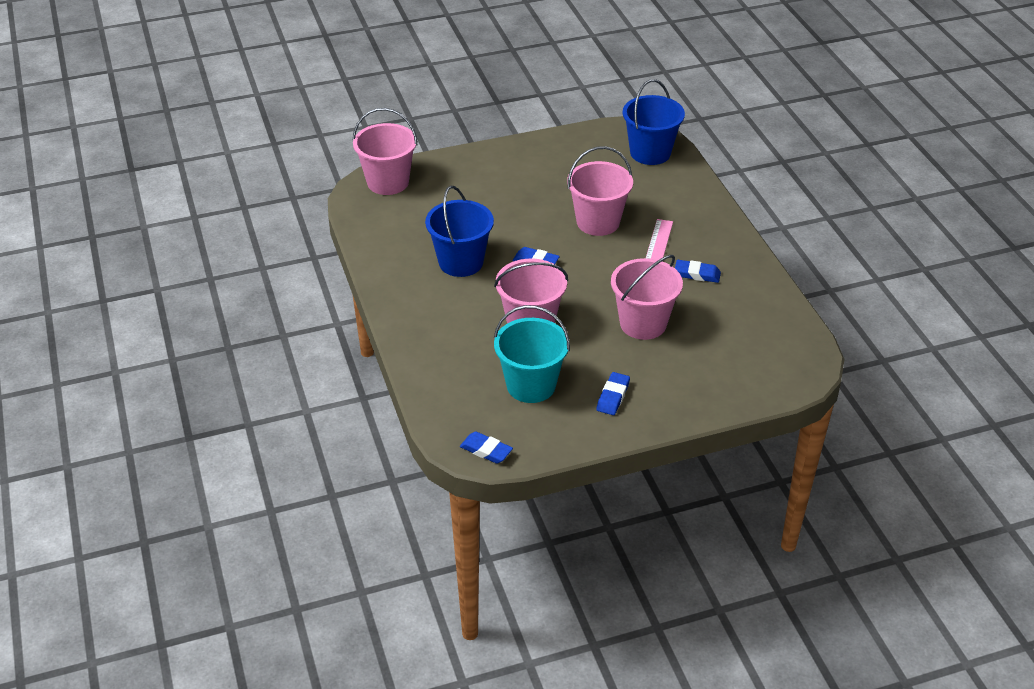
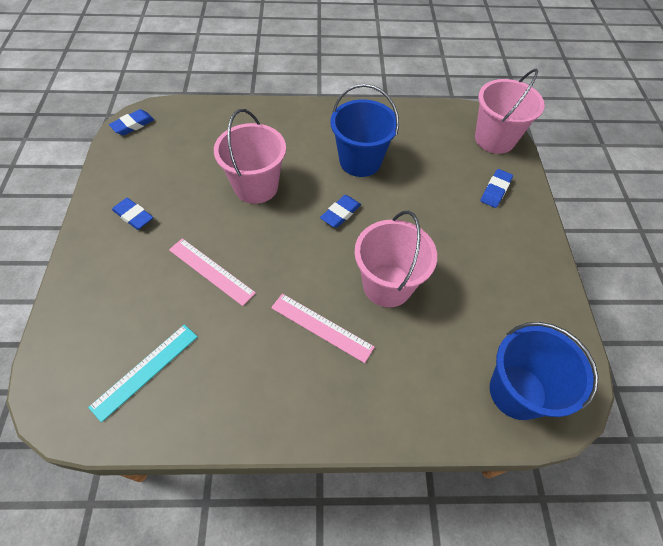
camera: 105 degrees right, 15 degrees up
(531, 385) = (182, 167): turquoise bucket -> none
(643, 323) = (211, 271): pink bucket -> pink ruler
(697, 274) = (261, 352): blue eraser -> blue eraser (495, 190)
(751, 330) = (145, 371): none -> turquoise ruler

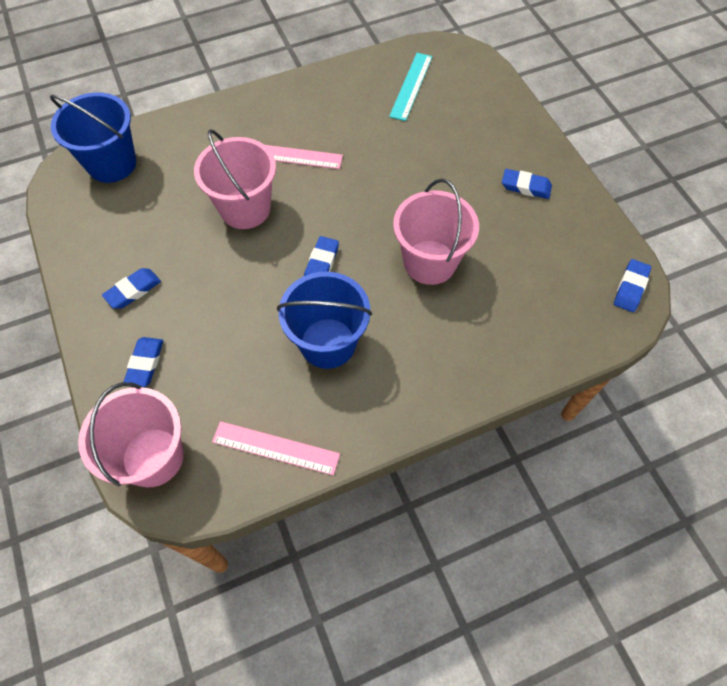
camera: 160 degrees right, 5 degrees up
(211, 271) = (414, 165): pink ruler -> pink ruler (276, 448)
(501, 245) = (133, 290): none -> blue eraser

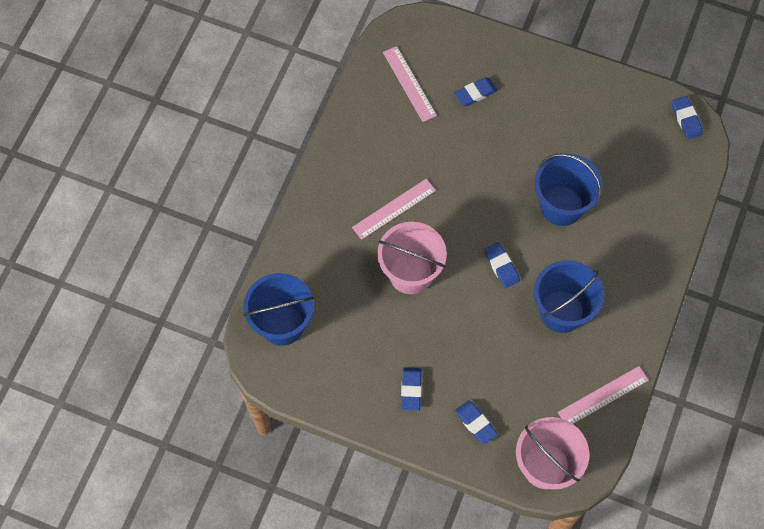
camera: 45 degrees left, 5 degrees up
(411, 86) = (409, 84): turquoise ruler -> pink ruler
(430, 262) = (561, 205): pink bucket -> blue bucket
(525, 187) = (562, 100): blue eraser -> blue eraser (475, 93)

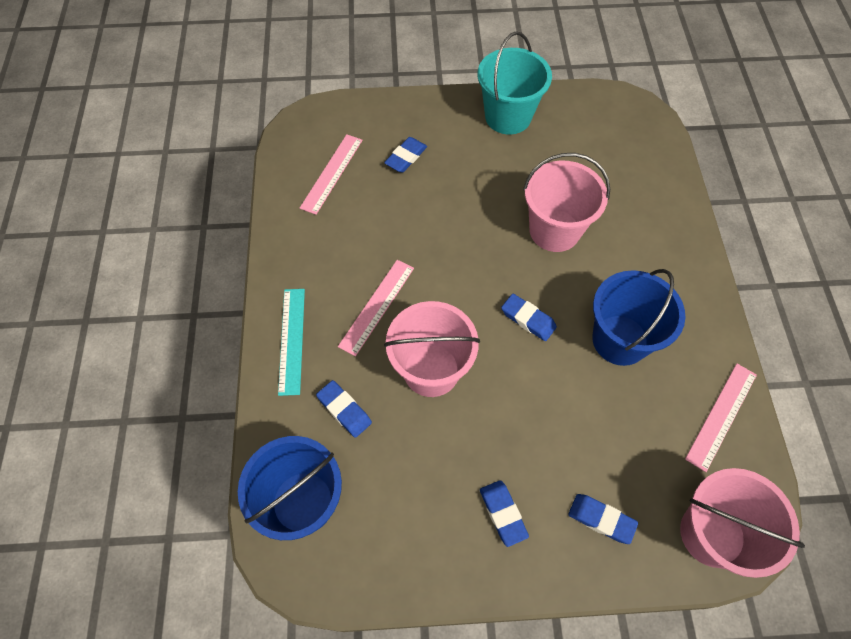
camera: 25 degrees left, 5 degrees down
(321, 208) = (292, 340): none -> turquoise ruler
(409, 84) = (331, 173): pink ruler -> pink ruler turned 75 degrees clockwise
(561, 205) = (554, 230): blue bucket -> pink bucket
(579, 90) = (508, 116): none -> turquoise bucket
(686, 119) = (623, 105): blue eraser -> blue eraser (344, 410)

